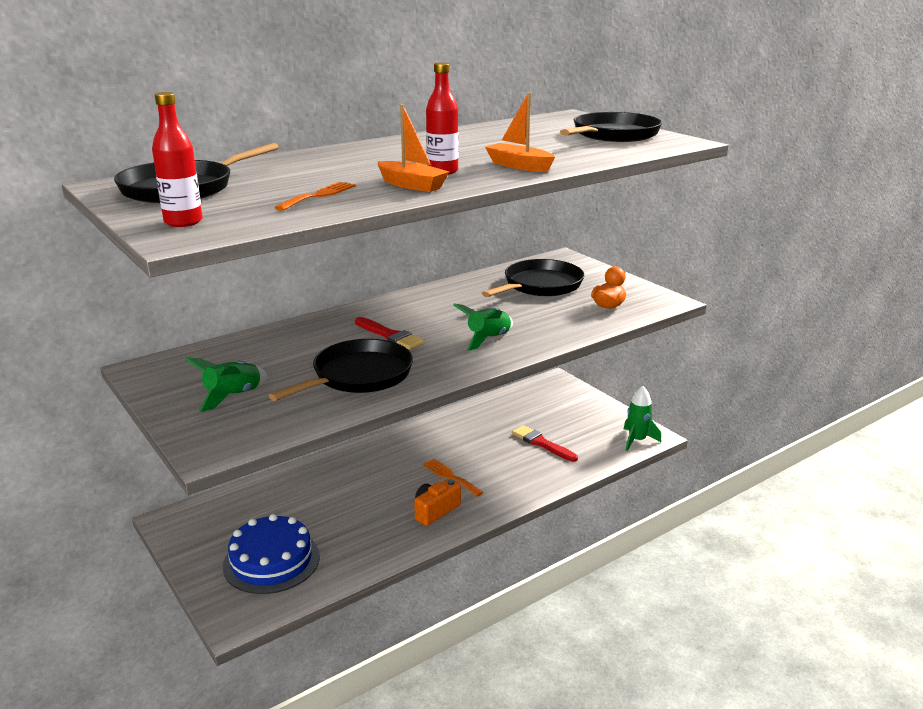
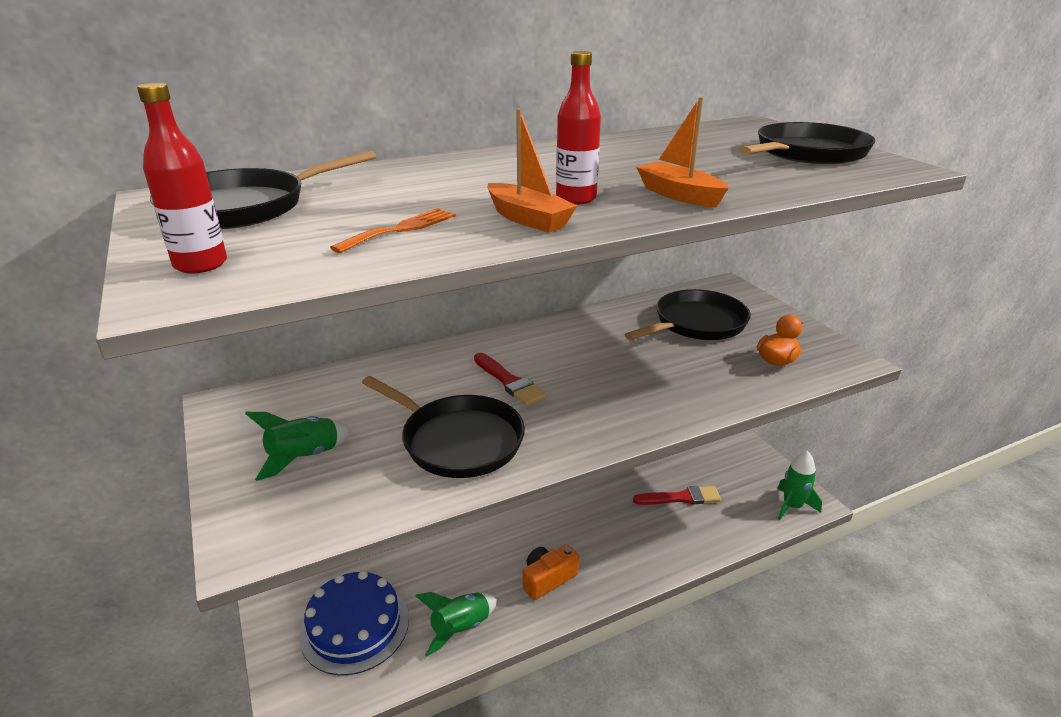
camera: 10 degrees right, 5 degrees up
(359, 376) = (458, 441): black pan -> black pan turned 75 degrees clockwise
(450, 476) = (572, 531): orange fork -> none
(488, 339) = (623, 399): green rocket -> green rocket (460, 628)
(542, 443) = (681, 498): red brush -> red brush turned 120 degrees clockwise

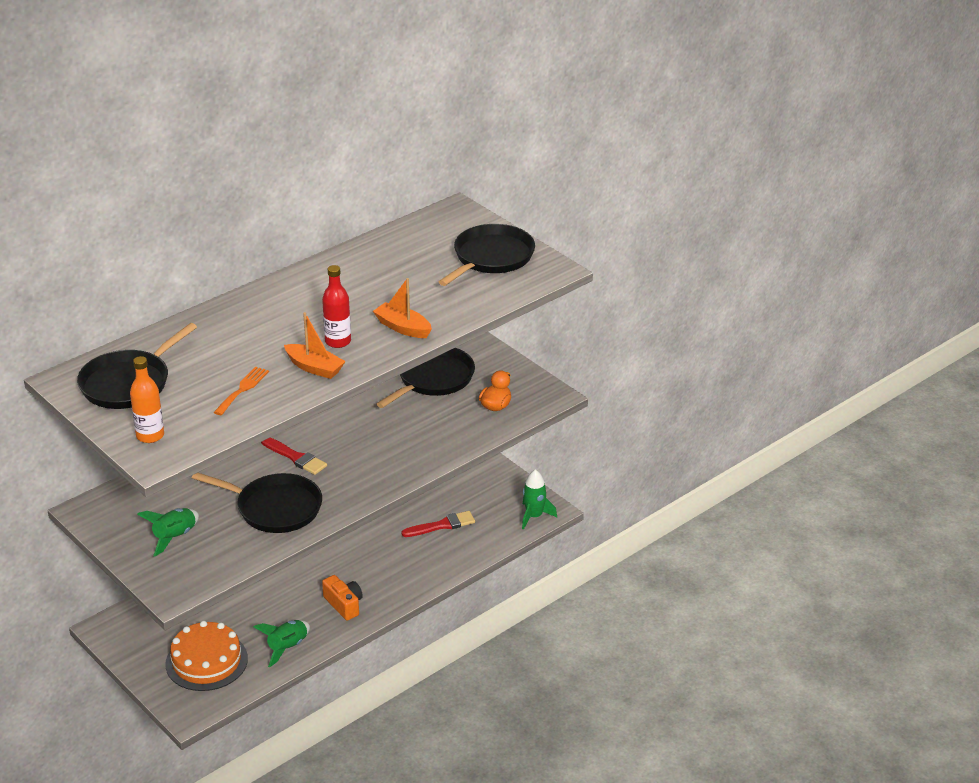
camera: 15 degrees left, 5 degrees up
(200, 264) = (150, 436): red bottle -> orange bottle
(355, 626) = (206, 661): blue cake -> orange cake
(548, 579) = (344, 605): orange camera -> orange camera turned 105 degrees clockwise

